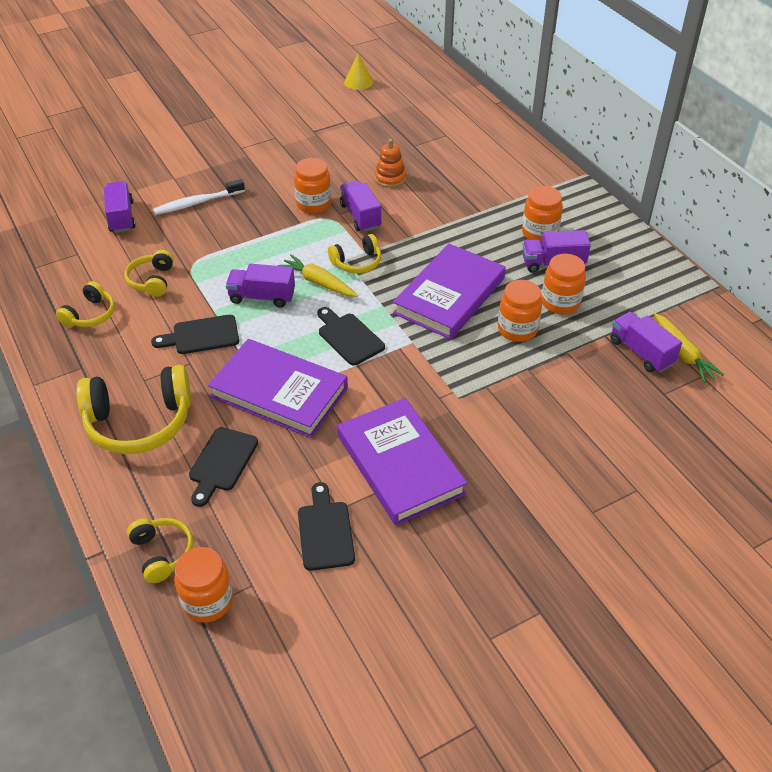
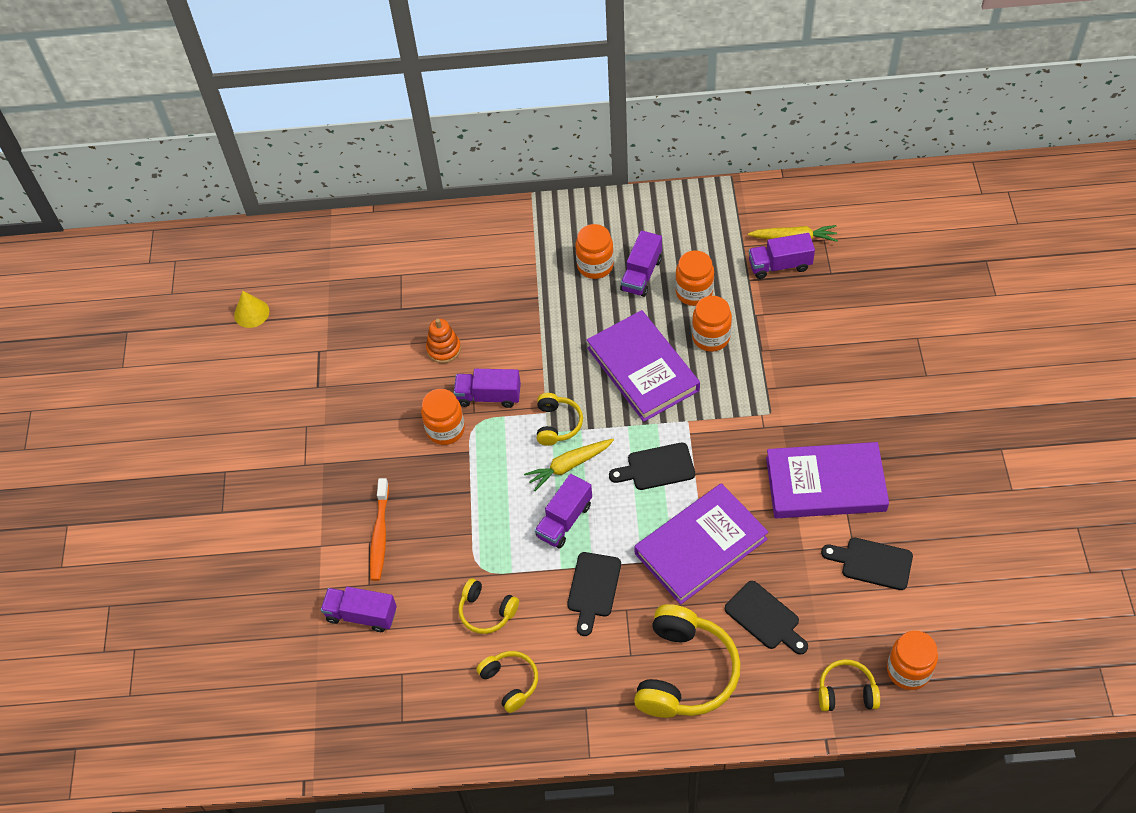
camera: 60 degrees left, 10 degrees up
(197, 203) = (380, 534): white toothbrush -> orange toothbrush

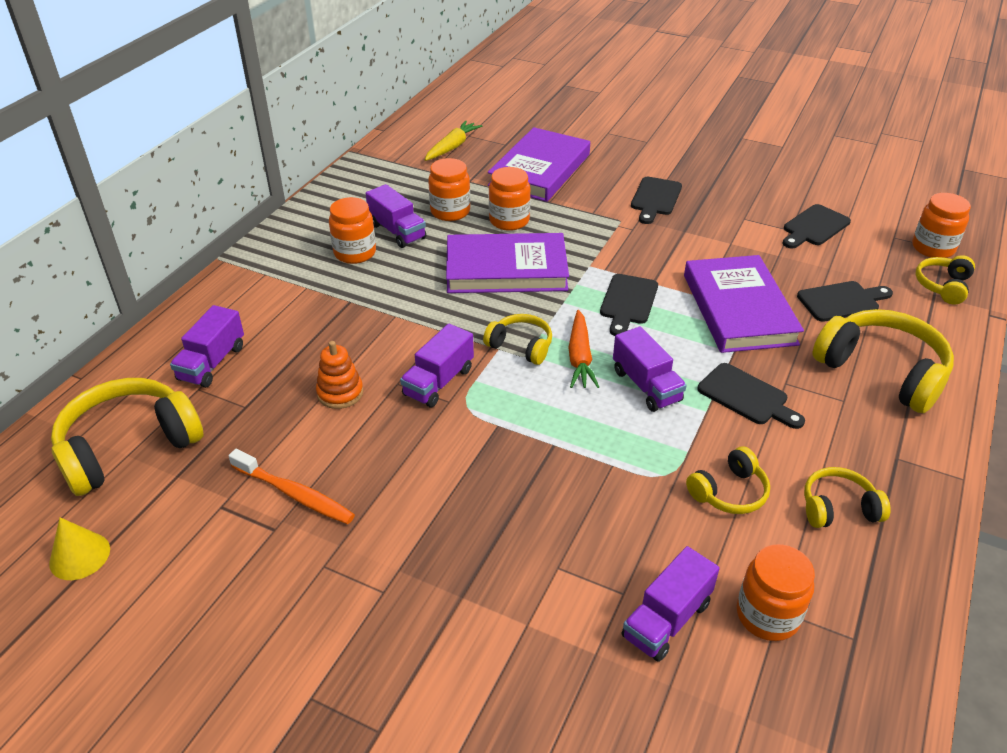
camera: 65 degrees left, 15 degrees down
(335, 276) = (128, 447): none -> yellow headphones
(380, 534) = (554, 552): orange toothbrush -> orange toothbrush (294, 494)
(445, 429) = (451, 433): orange jar -> orange jar (767, 615)
(569, 466) = (580, 357): yellow carrot -> orange carrot
(779, 265) = (471, 162): purple truck -> purple truck (212, 363)
(825, 484) = (717, 220): purple book -> purple book (539, 170)
(826, 423) = (655, 199): none -> black cutting board

